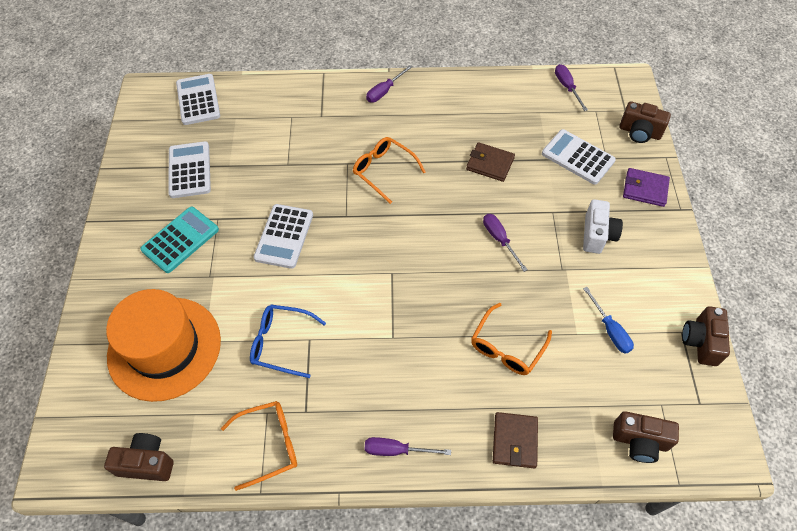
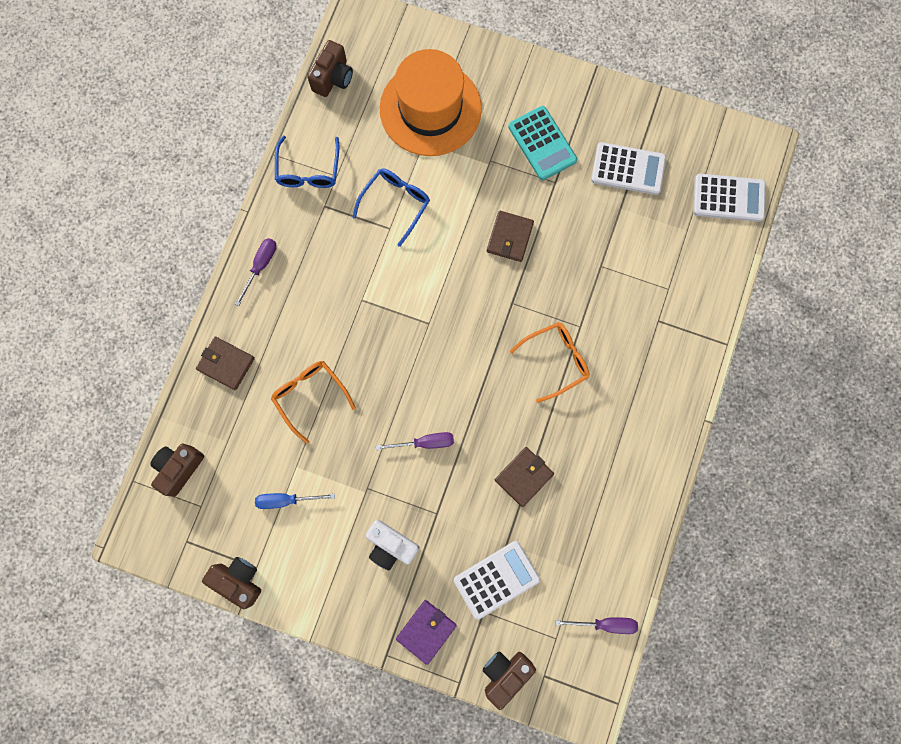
camera: 110 degrees right, 20 degrees up
(269, 444) = (308, 170): orange glasses -> blue glasses
(284, 236) = (509, 237): white calculator -> brown wallet
(384, 91) = (673, 403): purple screwdriver -> none

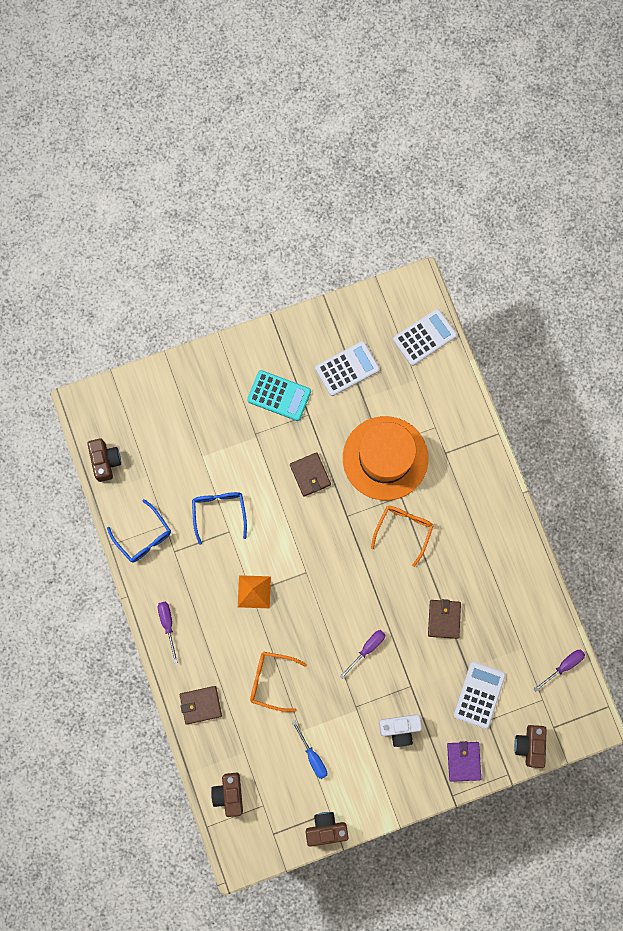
camera: 40 degrees left, 0 degrees up
(286, 500) = (312, 756): blue screwdriver -> blue screwdriver turned 75 degrees counterclockwise
(365, 301) = (254, 591): none -> orange pyramid
(430, 109) = (187, 430): orange hat -> orange hat (385, 458)

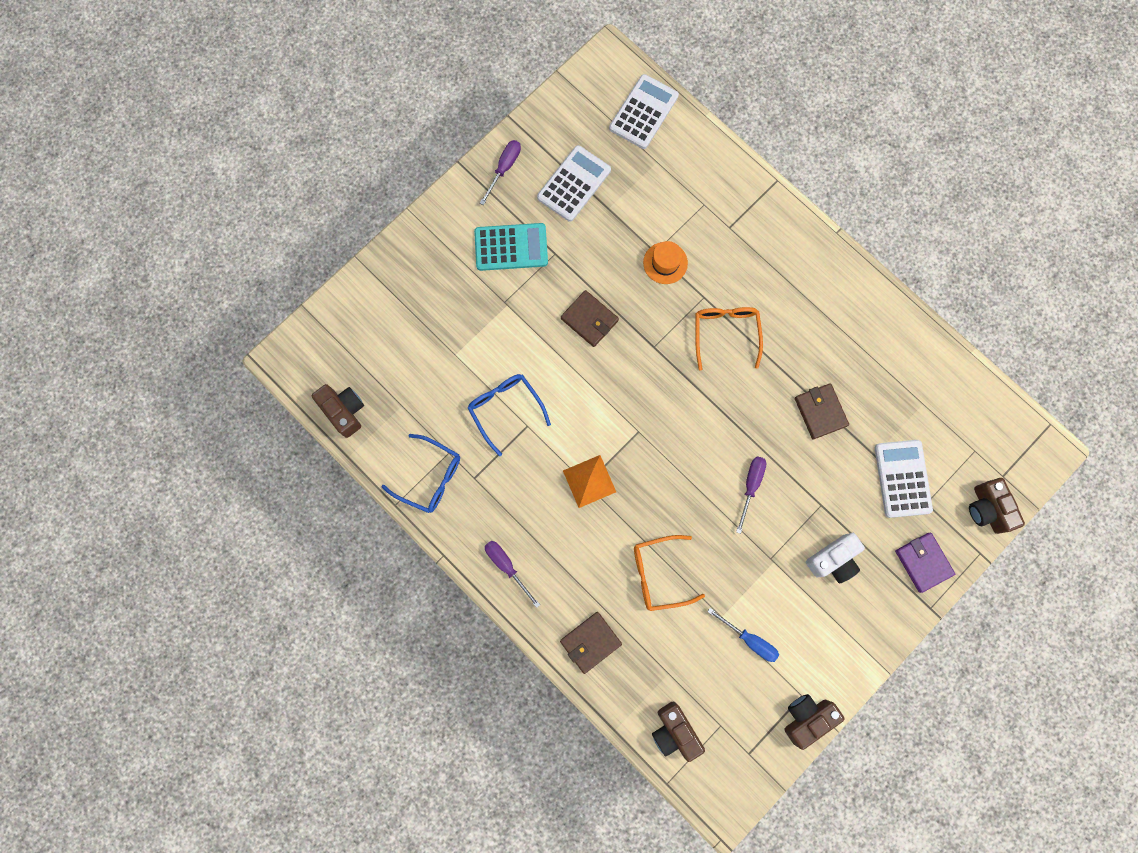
camera: 25 degrees left, 0 degrees up
(385, 458) = (665, 263): orange hat -> orange hat, size x0.42
(563, 666) = (979, 402): purple screwdriver -> purple screwdriver (504, 168)

